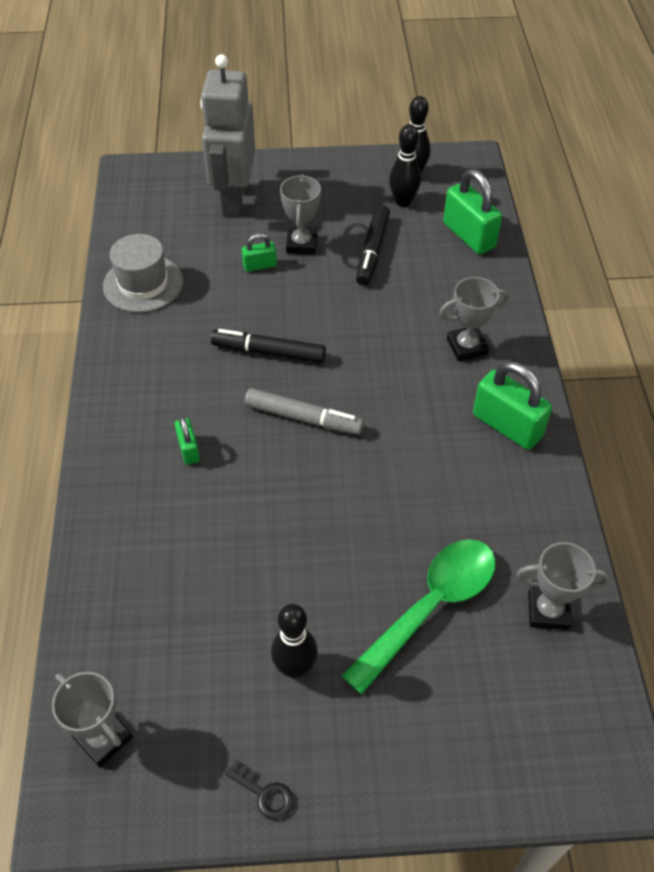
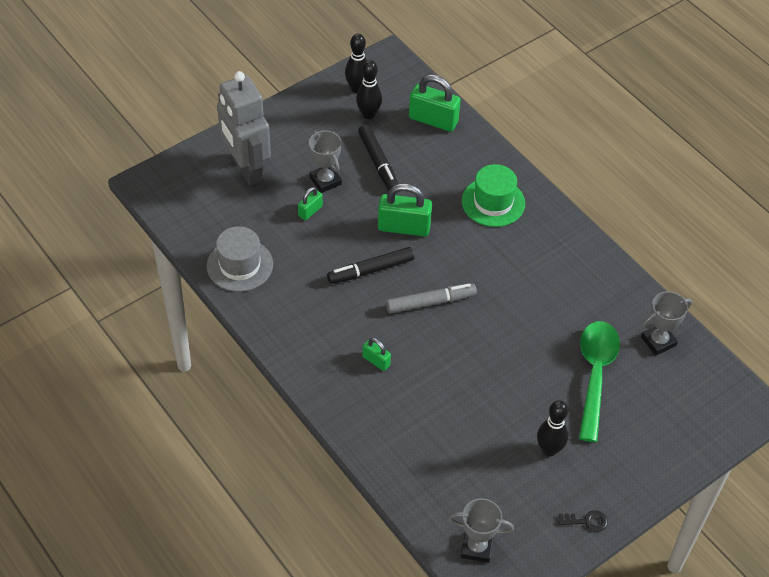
camera: 35 degrees left, 0 degrees up
(466, 347) = (493, 202): grey trophy -> green hat
(507, 426) = (556, 243): green padlock -> green padlock (404, 227)

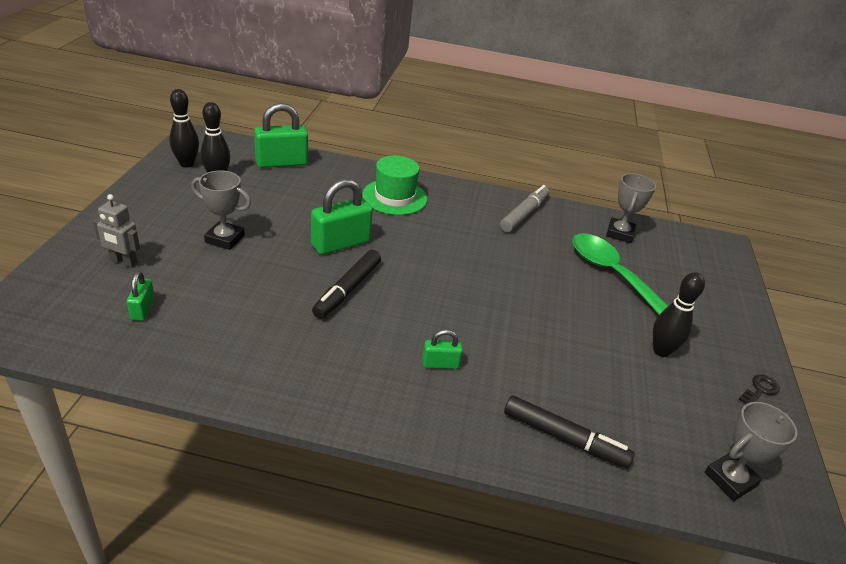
camera: 45 degrees left, 15 degrees down
(240, 265) = (198, 351): grey hat -> none
(246, 169) = (123, 262): grey robot -> grey robot, size x0.46
(310, 211) = (233, 269): green padlock -> green padlock (143, 309)
(378, 162) = (263, 207): black marker -> black marker (564, 438)
(430, 302) = (430, 289): grey marker -> grey marker (524, 214)

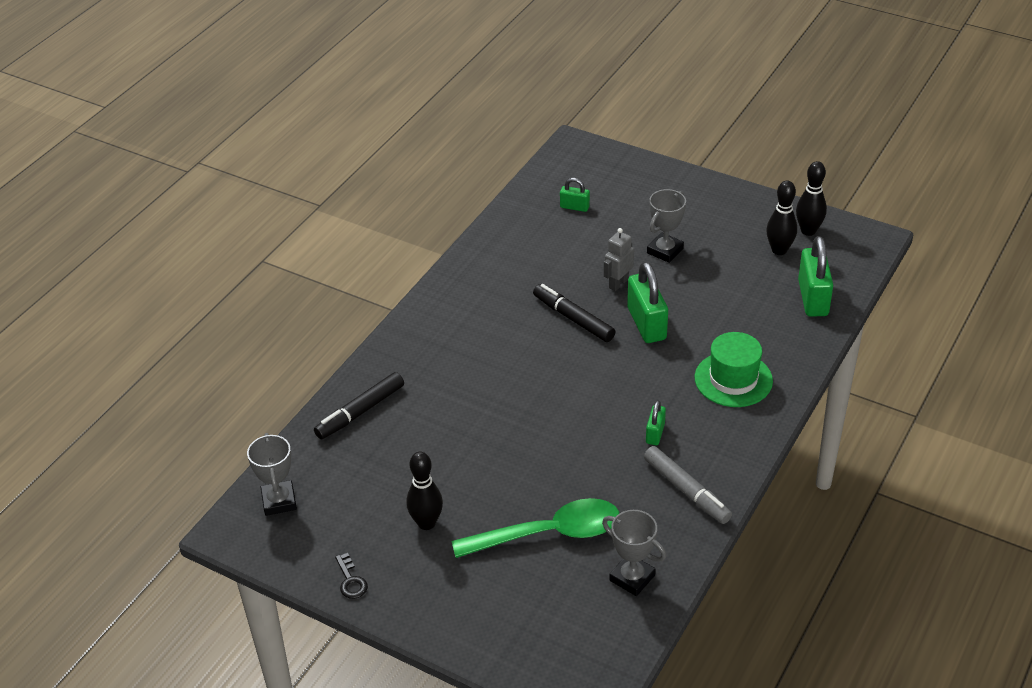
camera: 115 degrees right, 5 degrees up
(123, 262) = (638, 196): grey robot -> grey robot (618, 283)
(440, 364) = (463, 359): green padlock -> green padlock (655, 433)

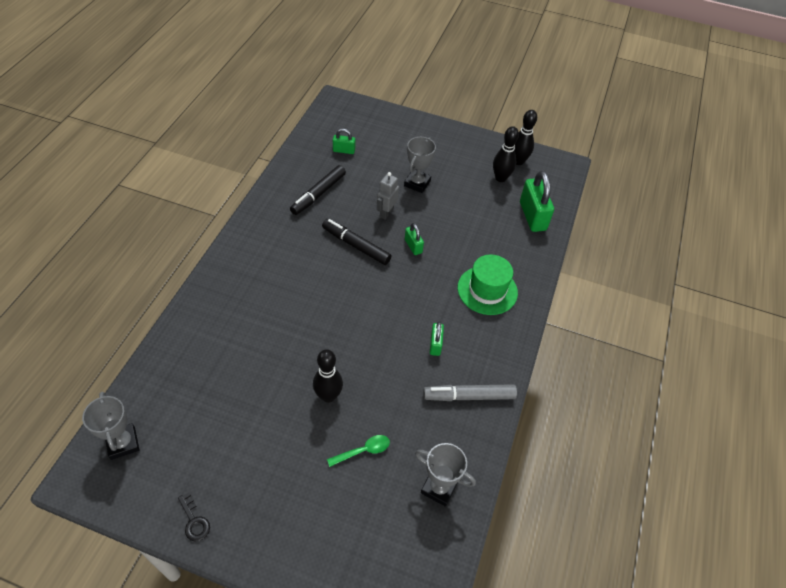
camera: 15 degrees left, 10 degrees up
(360, 412) = (190, 345): black marker -> black marker (318, 194)
(426, 523) = (257, 452): black bowling pin -> black bowling pin (328, 396)
(549, 533) = (363, 451): green spoon -> green spoon, size x0.45
(646, 324) = (413, 246): green padlock -> green padlock, size x0.53
(686, 491) = (469, 396): grey marker -> grey marker turned 135 degrees clockwise

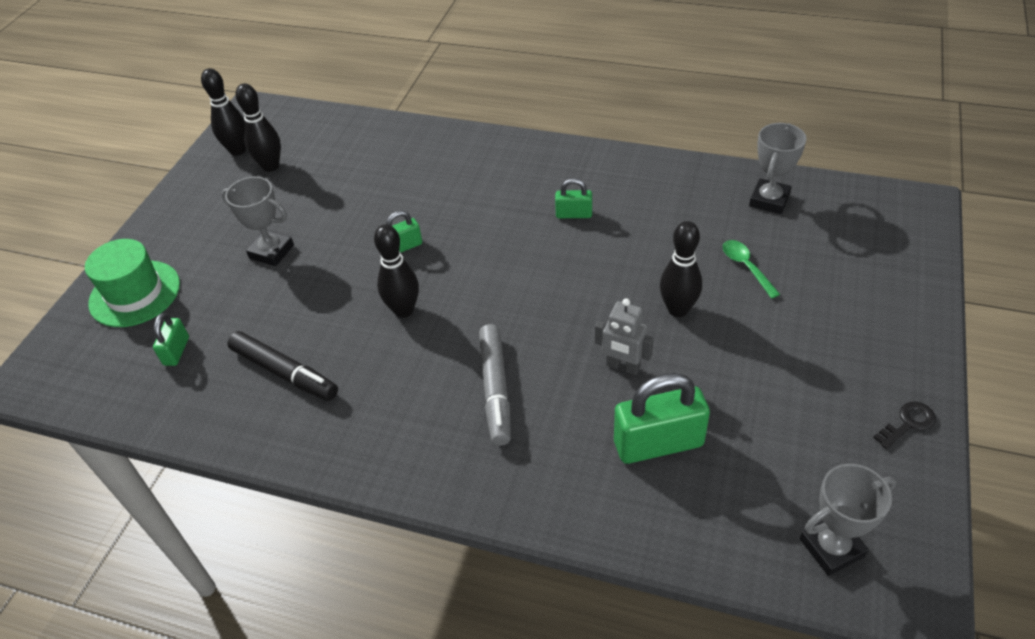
camera: 85 degrees left, 5 degrees down
(356, 245) = (404, 310): black marker -> black bowling pin
(386, 213) = (334, 282): grey robot -> grey robot (623, 367)
(469, 396) = (643, 182): grey marker -> grey marker (495, 389)
(487, 290) = (479, 173): green hat -> green hat (135, 293)
(532, 216) = (348, 136): green padlock -> green padlock (658, 443)

